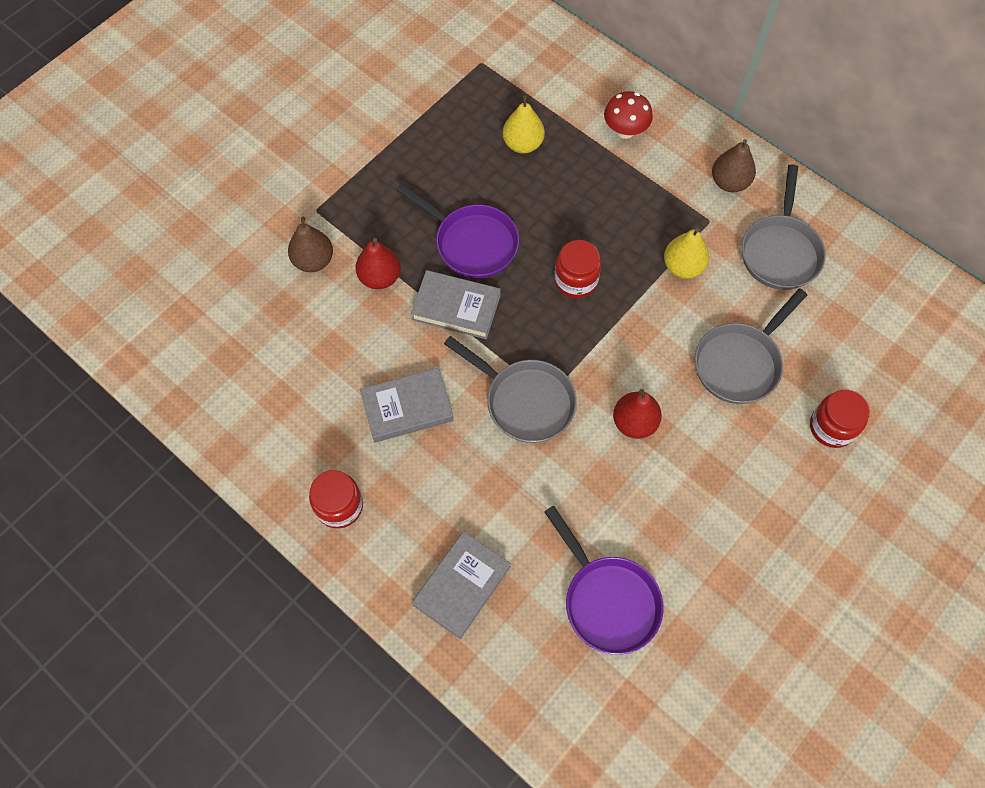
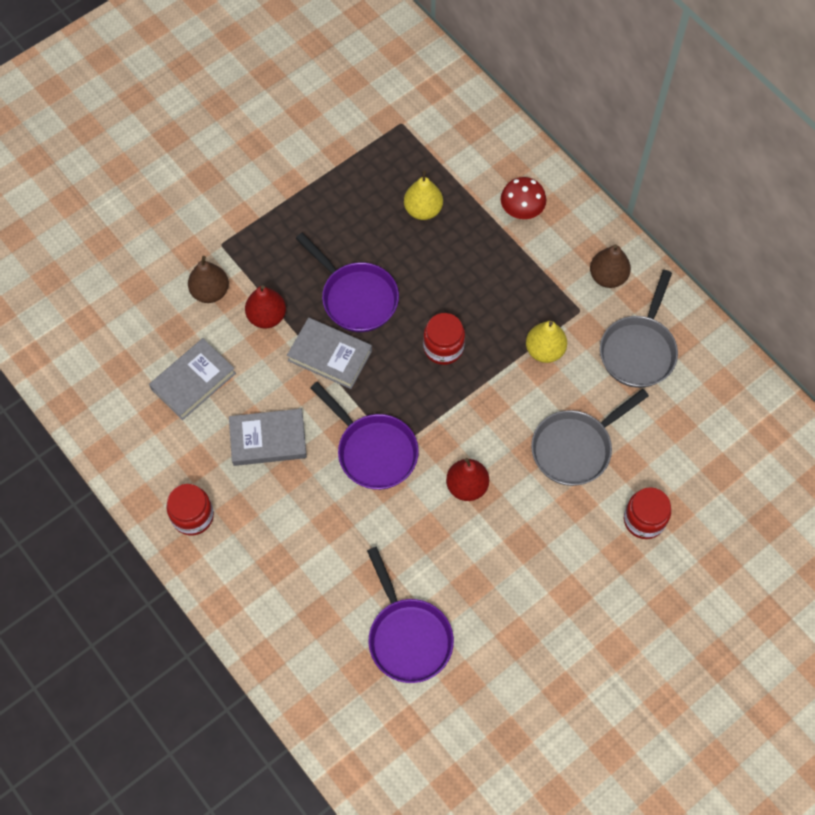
camera: 10 degrees right, 0 degrees up
(461, 586) = (284, 602): grey book -> grey book (193, 381)
(525, 401) = (373, 451): grey pan -> purple pan

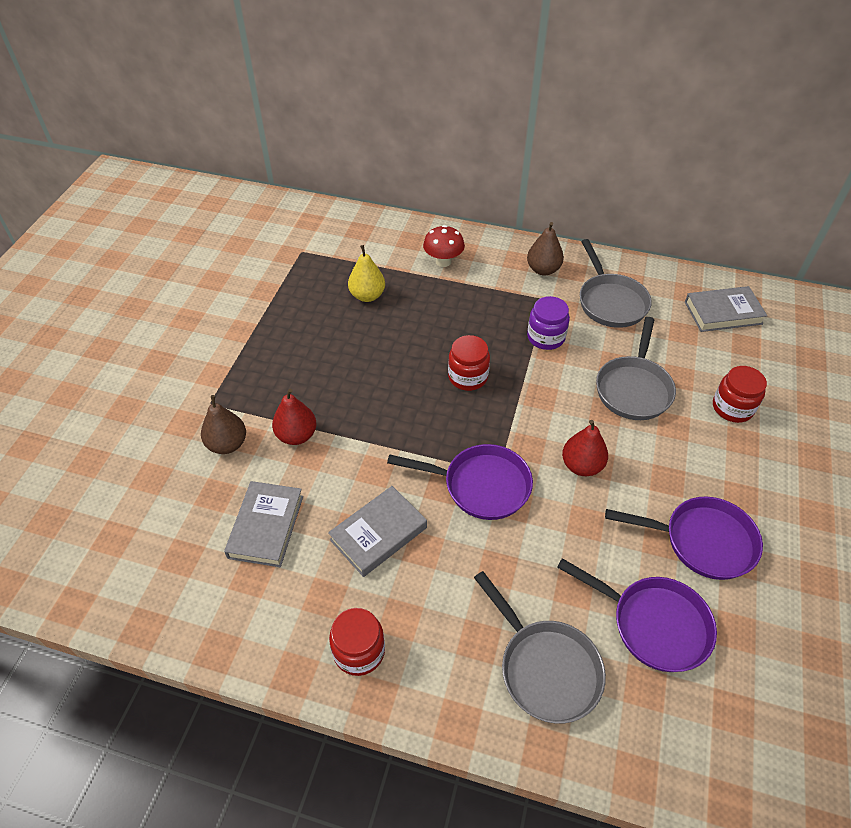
camera: 35 degrees left, 15 degrees down
(306, 612) = (545, 668): none -> grey pan
(330, 355) = (378, 434): grey book -> grey book (723, 313)
(356, 297) = (364, 380): purple pan -> purple pan (702, 541)
(544, 350) = (545, 337): yellow pear -> purple jar

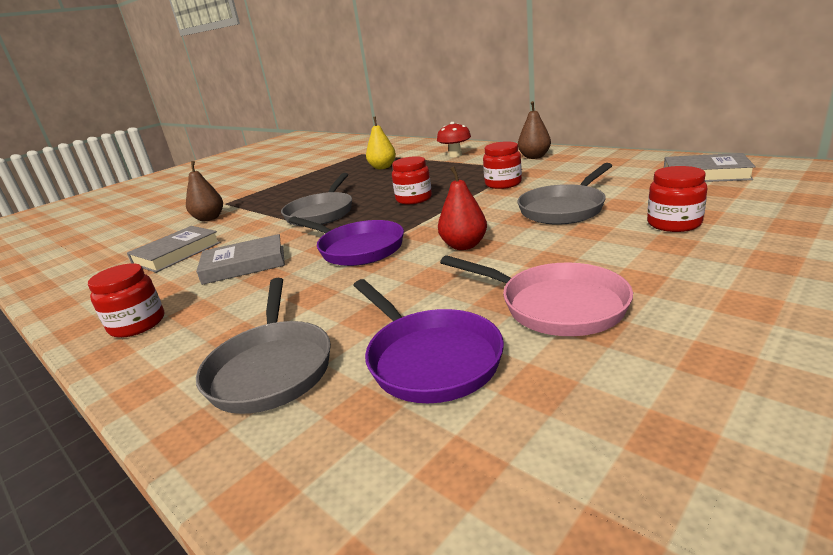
camera: 30 degrees right, 25 degrees down
(296, 435) = (256, 217): red pear -> none
(545, 337) = (503, 184): purple jar -> red jar
(610, 302) = (583, 169): grey pan -> grey pan (321, 213)
(702, 541) = (555, 305): purple pan -> pink pan

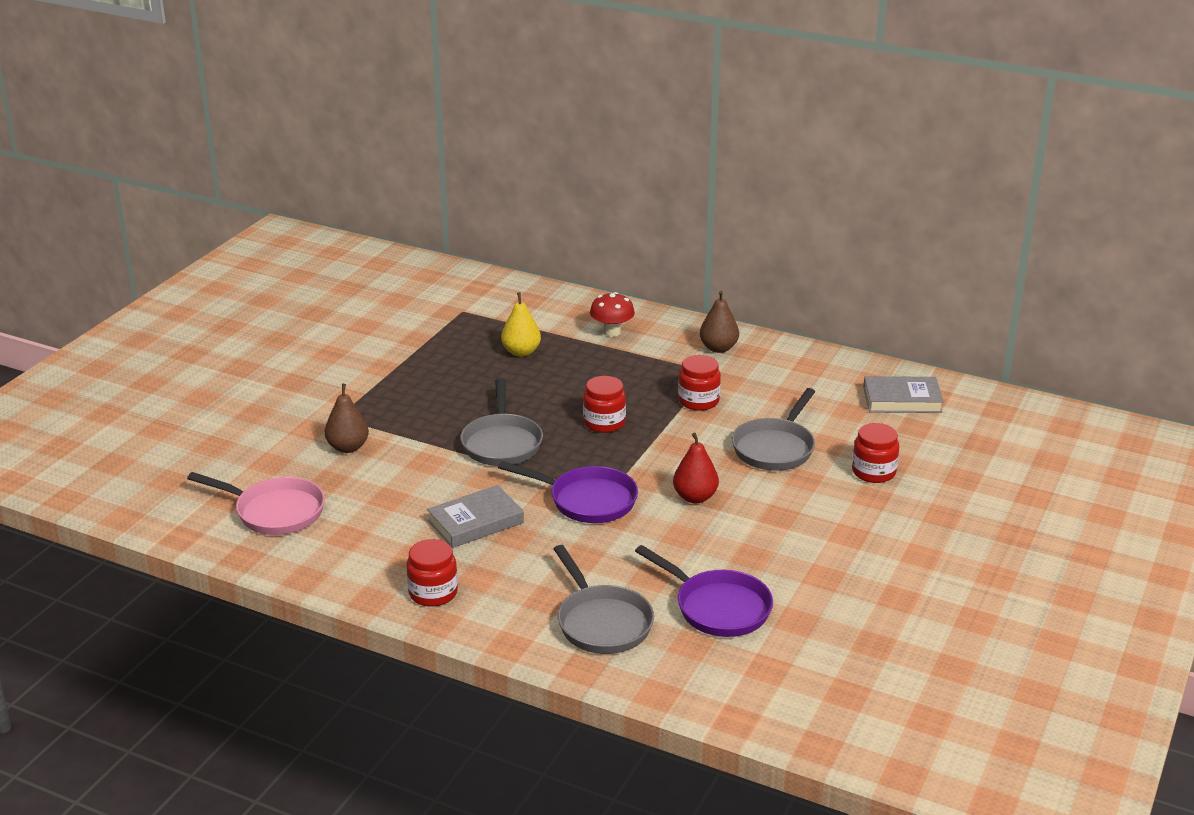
camera: 20 degrees left, 5 degrees up
(177, 253) = (370, 506): grey book -> none
(555, 305) = (793, 560): pink pan -> pink pan (275, 512)

